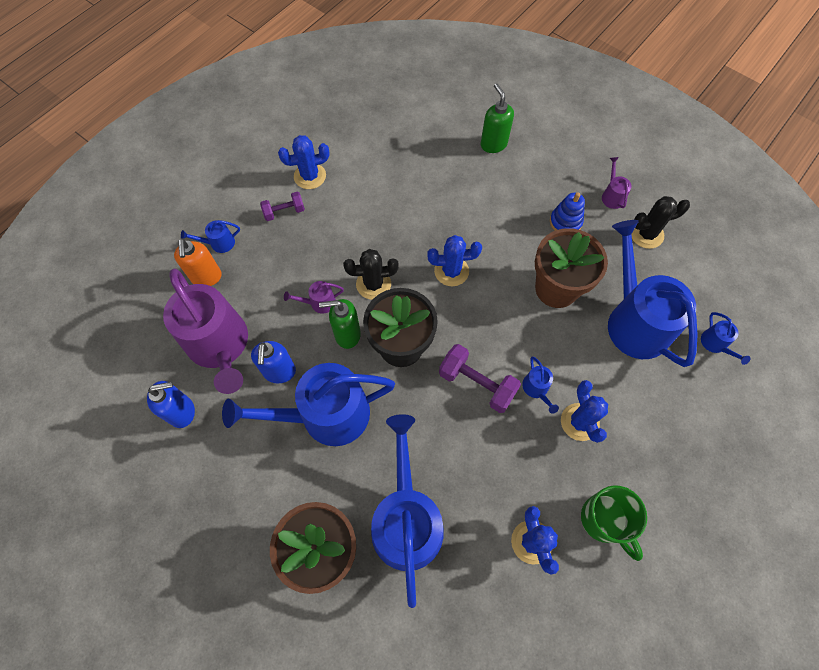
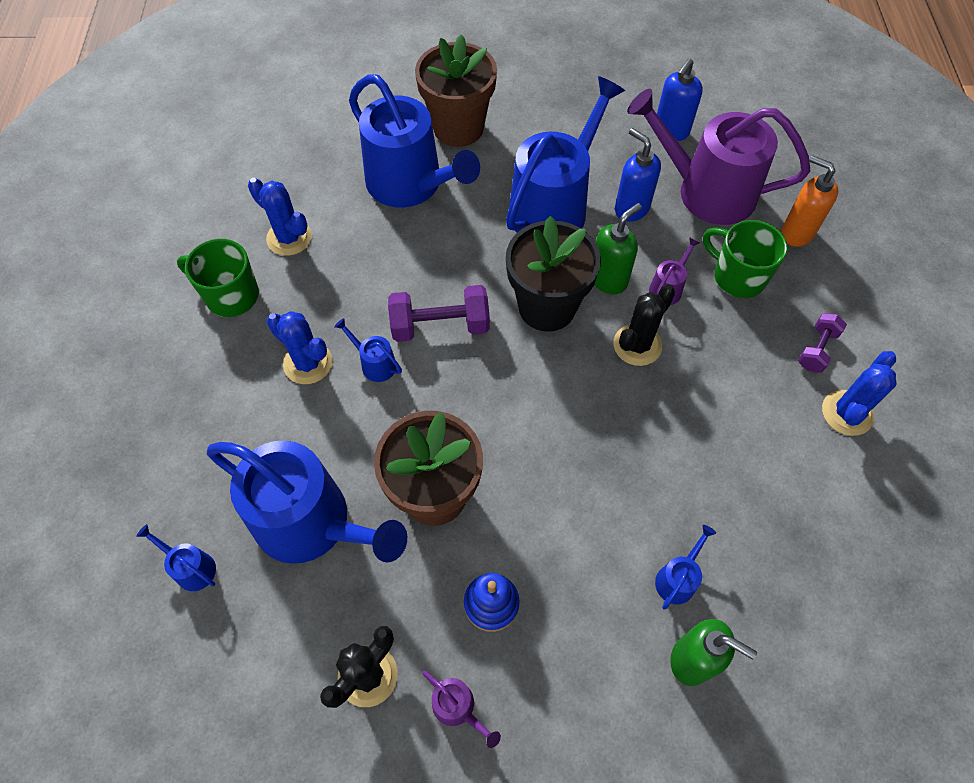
camera: 140 degrees right, 5 degrees down
(219, 243) = (830, 269): blue watering can -> blue watering can (677, 579)
(273, 279) = (737, 276): none -> green mug
(451, 271) = (571, 422): blue cactus -> none

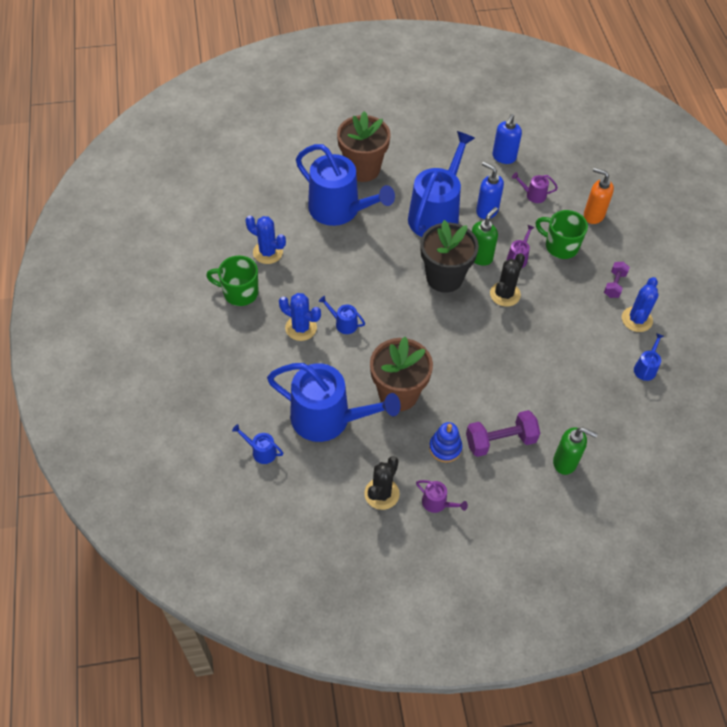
camera: 10 degrees left, 5 degrees down
(440, 326) = (379, 296): purple dumbbell -> purple dumbbell (500, 441)
(677, 579) = (550, 422): blue watering can -> blue watering can (645, 368)
(707, 192) = (533, 195): purple watering can -> purple watering can, size x0.40

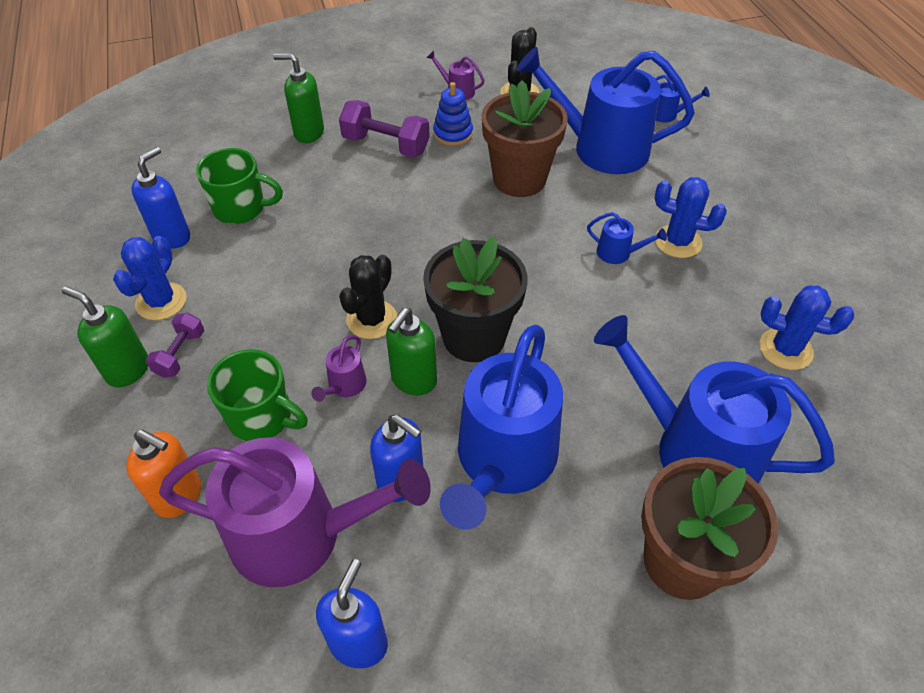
camera: 175 degrees right, 5 degrees down
(239, 292) = (794, 280): green mug -> green mug (241, 208)
(500, 441) = (386, 145): purple dumbbell -> purple dumbbell turned 45 degrees clockwise
(533, 195) = (299, 534): purple watering can -> purple watering can, size x2.49
(641, 279) = (127, 370): none -> green soap dispenser
(645, 368) = (172, 237): blue watering can -> blue soap dispenser

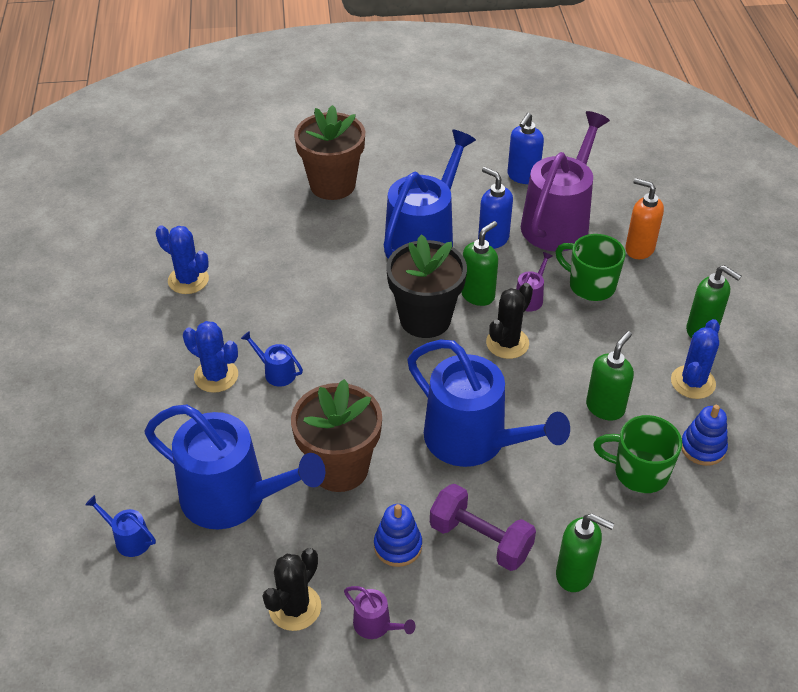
camera: 170 degrees left, 5 degrees down
(172, 237) = (702, 448): blue soap dispenser -> blue stacking toy
(180, 354) = (663, 336): purple dumbbell -> none
(265, 262) = (605, 407): none -> green soap dispenser
(299, 534) = (558, 222): purple watering can -> purple watering can turned 105 degrees clockwise
(695, 449) = (293, 232): blue watering can -> blue watering can (473, 440)

